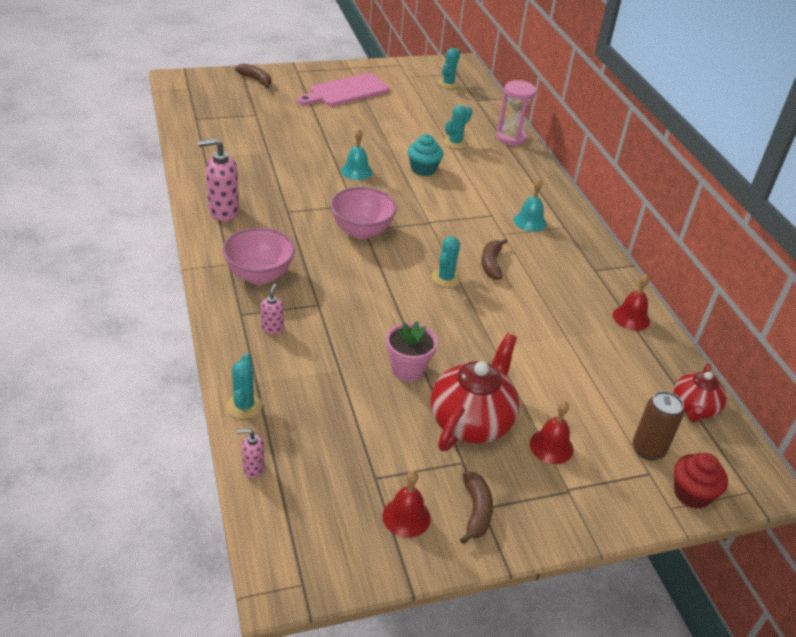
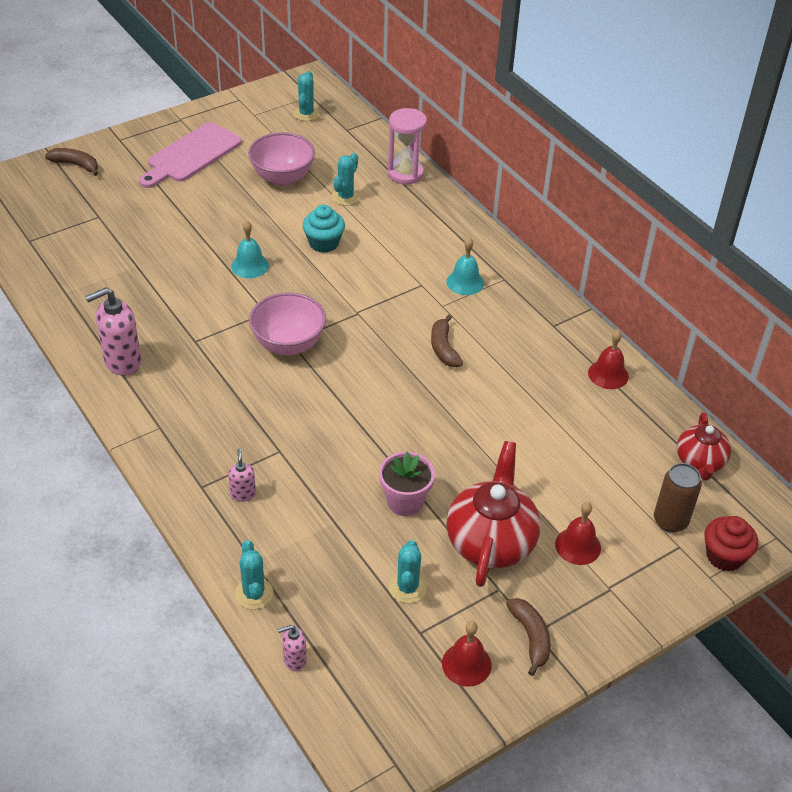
camera: 15 degrees left, 5 degrees up
(259, 275) = (200, 432): pink bowl -> pink bowl (282, 178)
(445, 278) = (402, 379): turquoise cactus -> turquoise cactus (407, 588)

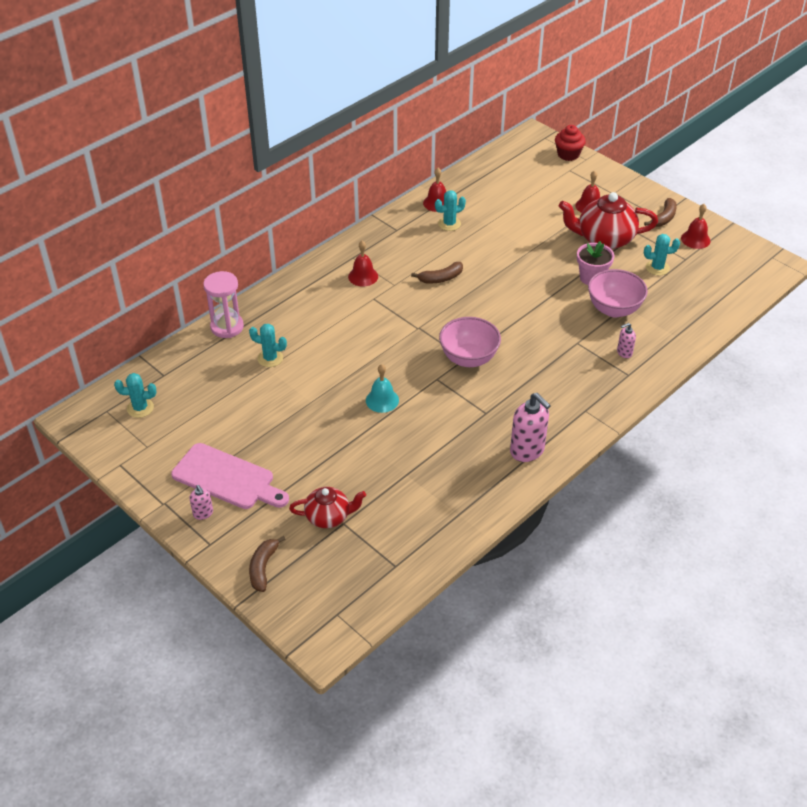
camera: 100 degrees left, 0 degrees up
(254, 593) = (699, 331): turquoise cactus -> turquoise cactus (449, 224)
(282, 178) = (250, 404): pink bowl -> pink bowl (614, 309)
(294, 660) = (734, 305): pink soap dispenser -> pink soap dispenser (203, 513)
(324, 243) = (338, 361): turquoise cupcake -> none
(465, 282) = (363, 276): turquoise bell -> red bell
(530, 637) = (664, 218): brown banana -> brown banana turned 150 degrees clockwise
(670, 521) = (552, 174): brown can -> none
(700, 462) = (499, 164): red teapot -> red teapot (328, 516)

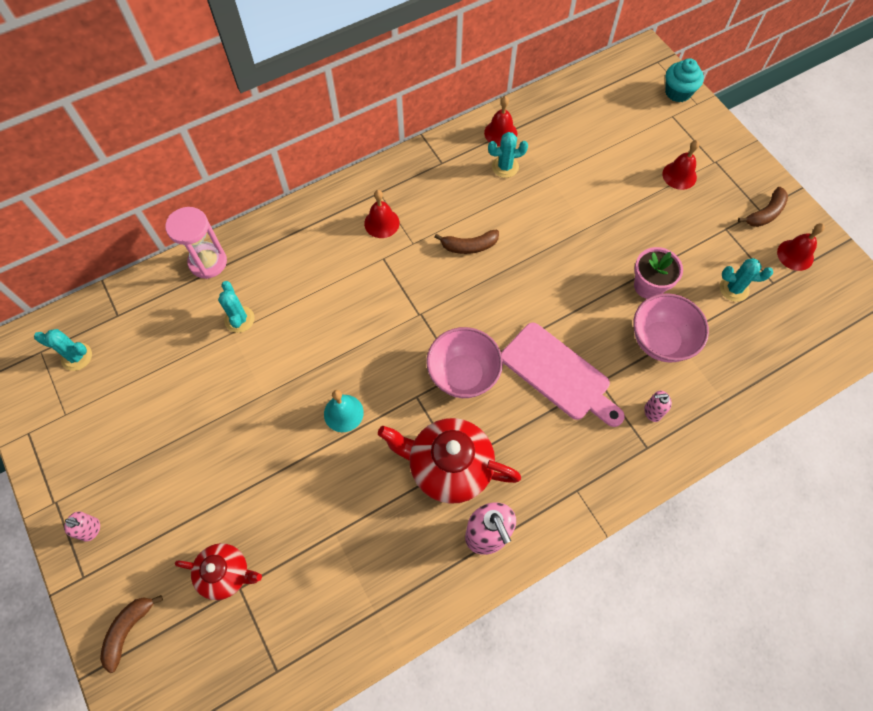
camera: 15 degrees right, 20 degrees up
(203, 513) = (91, 529): pink soap dispenser -> pink soap dispenser turned 60 degrees counterclockwise
(227, 478) = (134, 484): pink cutting board -> pink cutting board (559, 374)
(270, 358) = (239, 319): turquoise cactus -> turquoise cactus turned 45 degrees clockwise
(568, 154) = (678, 92): red cupcake -> turquoise cupcake
(604, 239) = (682, 230): red teapot -> red teapot (449, 467)

